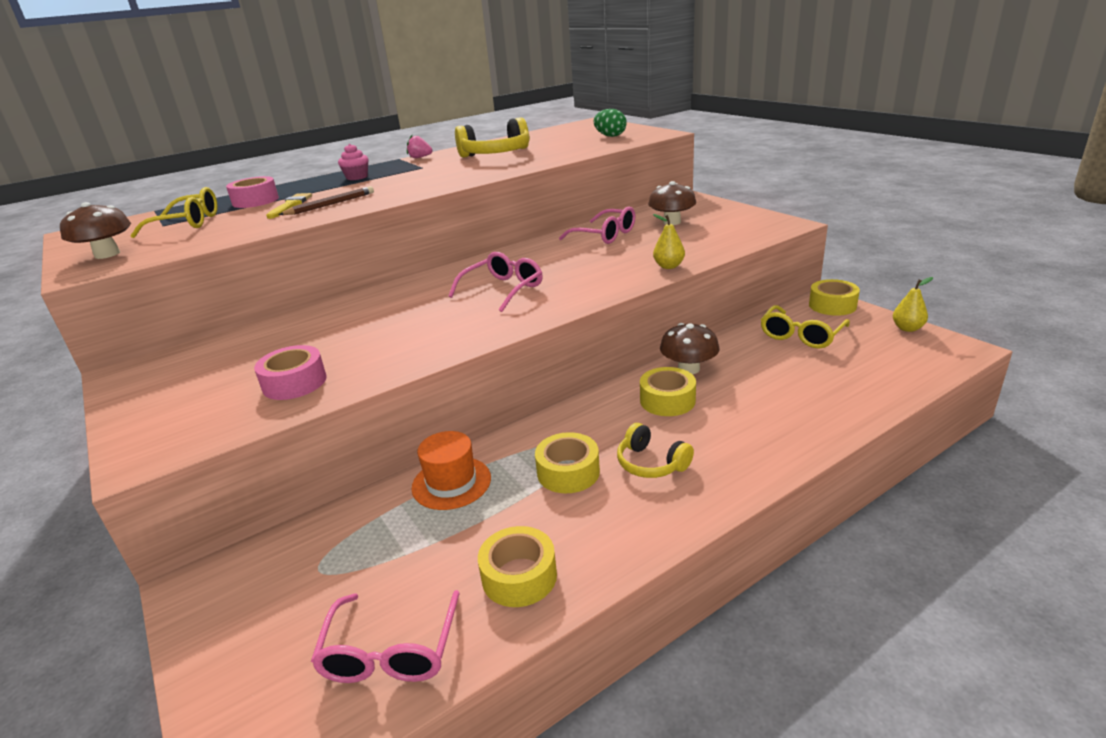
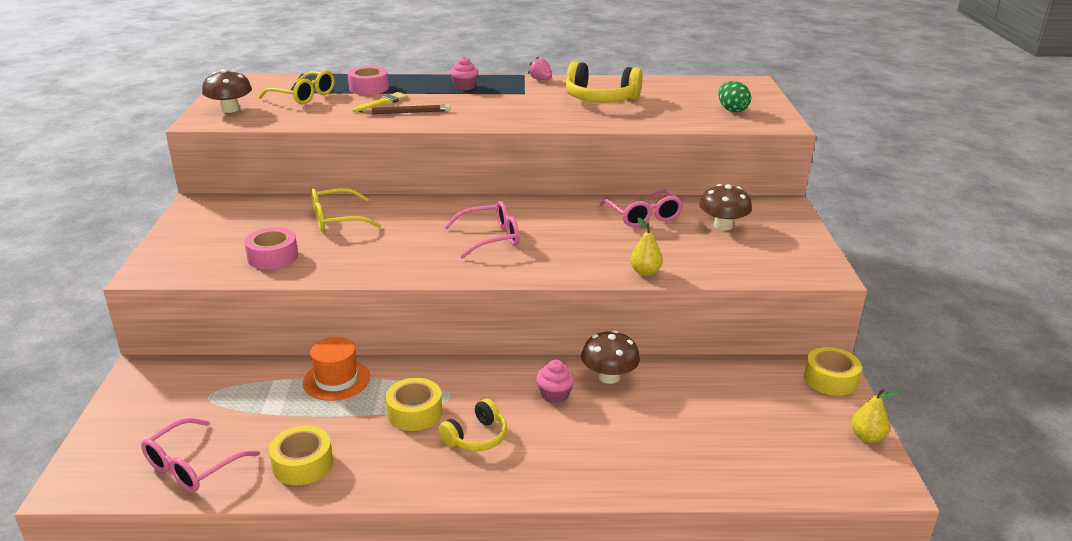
camera: 30 degrees right, 0 degrees up
(651, 463) = (476, 437): yellow headphones -> yellow headphones turned 120 degrees counterclockwise
(667, 400) = (555, 395): yellow tape -> pink cupcake
(801, 335) = (751, 394): yellow glasses -> yellow glasses (336, 219)

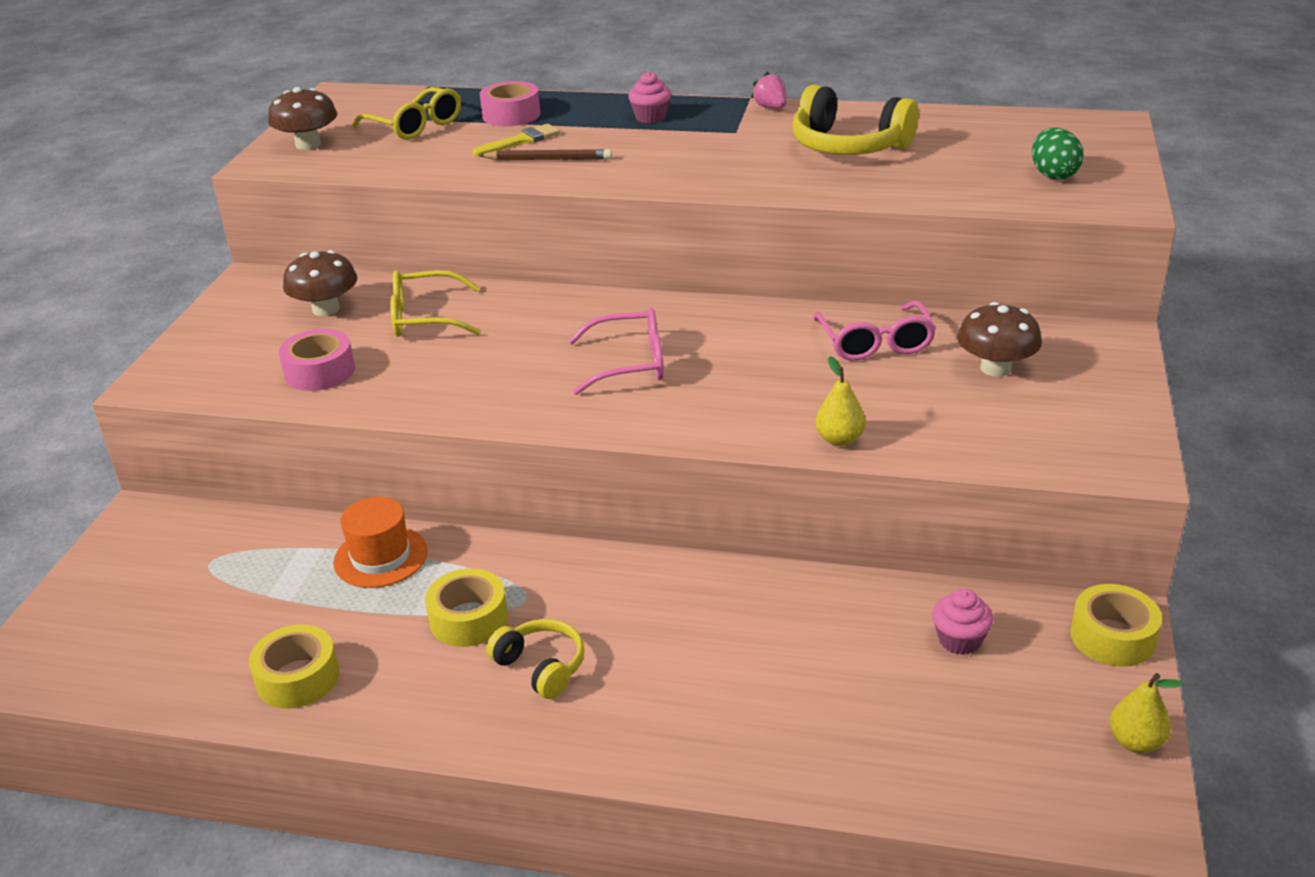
camera: 15 degrees right, 5 degrees up
(192, 466) = (160, 662): pink glasses -> none
(476, 437) = (541, 667): yellow headphones -> yellow headphones turned 105 degrees counterclockwise
(555, 395) = (674, 614): pink cupcake -> pink cupcake (959, 640)
(609, 377) = (764, 594): brown mushroom -> brown mushroom (326, 309)

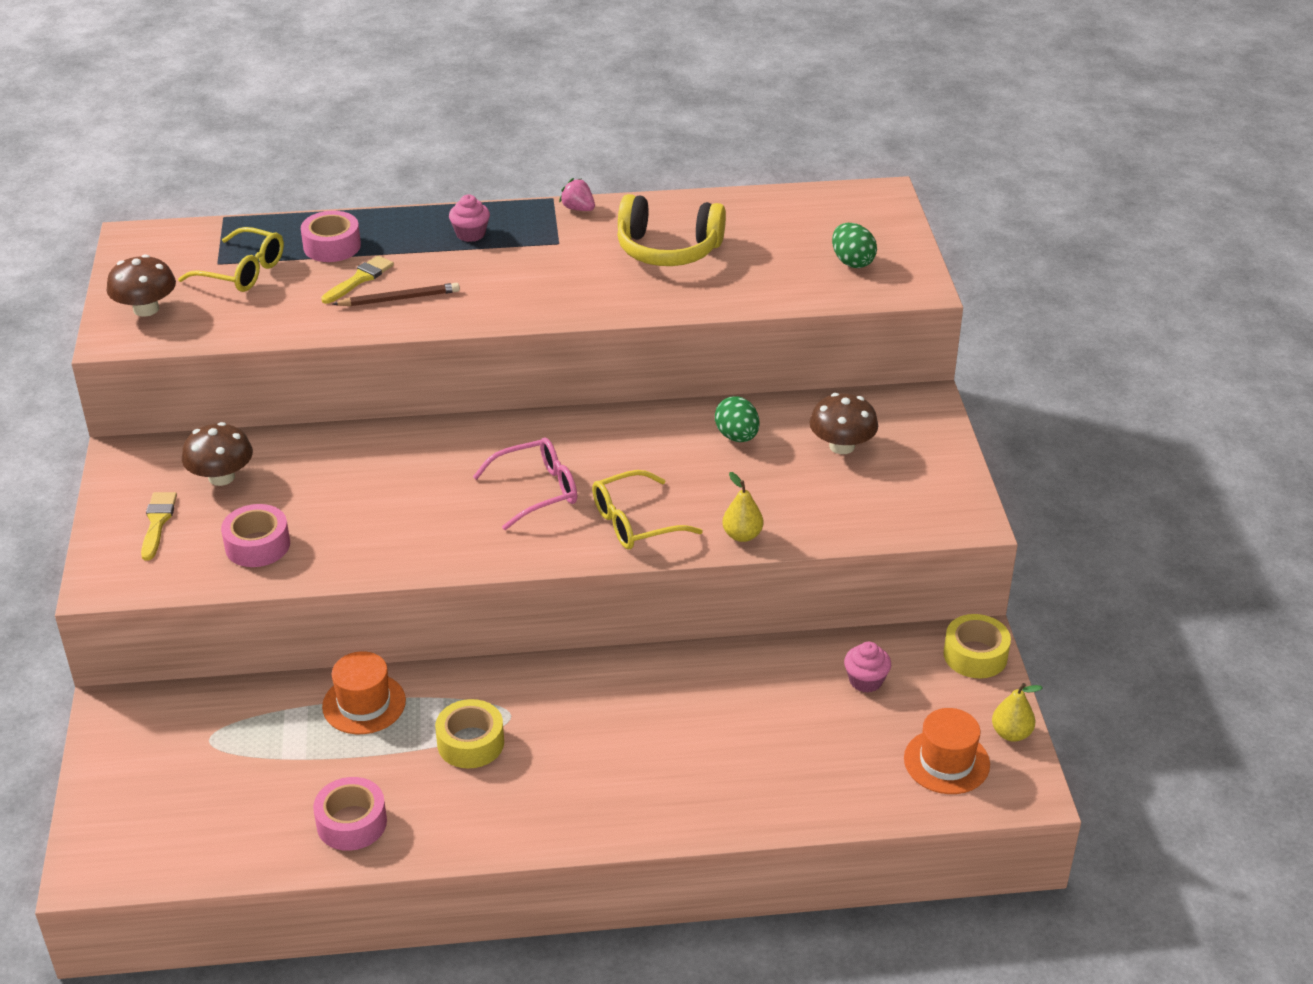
camera: 20 degrees left, 5 degrees up
(241, 338) = (157, 522): none -> yellow brush
(298, 678) = (351, 823): yellow tape -> pink tape
(425, 318) = (324, 472): yellow glasses -> yellow glasses (634, 522)
(541, 667) = (550, 770): yellow headphones -> none
(875, 343) = (737, 436): pink glasses -> green egg
(1035, 759) = (946, 761): none -> orange hat

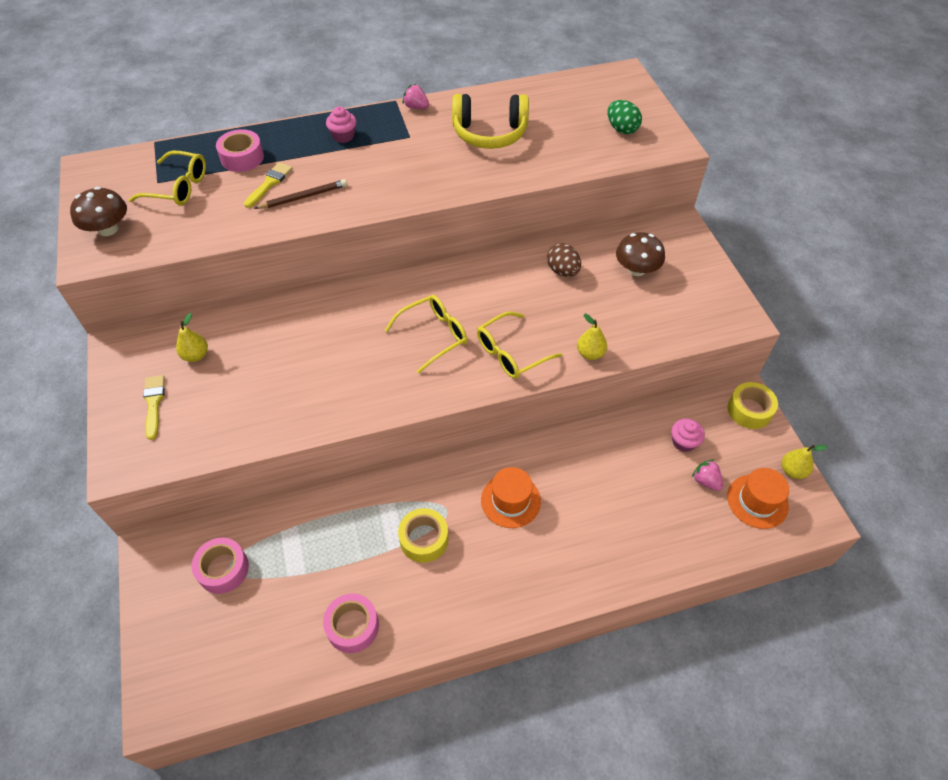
camera: 10 degrees left, 15 degrees up
(221, 477) = (196, 355): brown mushroom -> yellow pear
(257, 545) = (235, 413): pink tape -> pink tape (223, 569)
(364, 704) = (338, 517): orange hat -> orange hat (510, 500)
(537, 491) = (434, 335): pink glasses -> yellow glasses
(737, 436) = (562, 271): green egg -> brown egg
(881, 729) = (705, 481): none -> pink strawberry

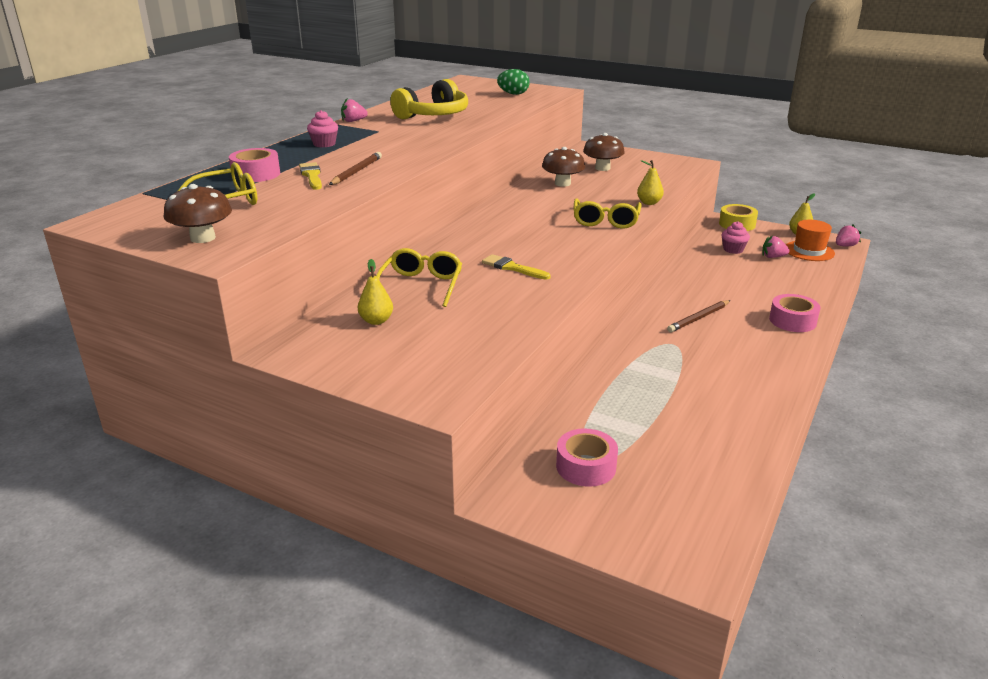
camera: 45 degrees left, 25 degrees down
(154, 403) = (393, 358): yellow brush -> yellow brush (512, 268)
(352, 626) = (731, 427): pink tape -> pink tape (792, 321)
(424, 539) = (687, 363): yellow tape -> none
(434, 335) = (542, 235): yellow glasses -> yellow glasses (421, 285)
(510, 500) = (698, 318): orange hat -> brown pencil
(562, 271) = (562, 183): brown egg -> brown mushroom
(811, 524) = (845, 246): none -> pink strawberry

